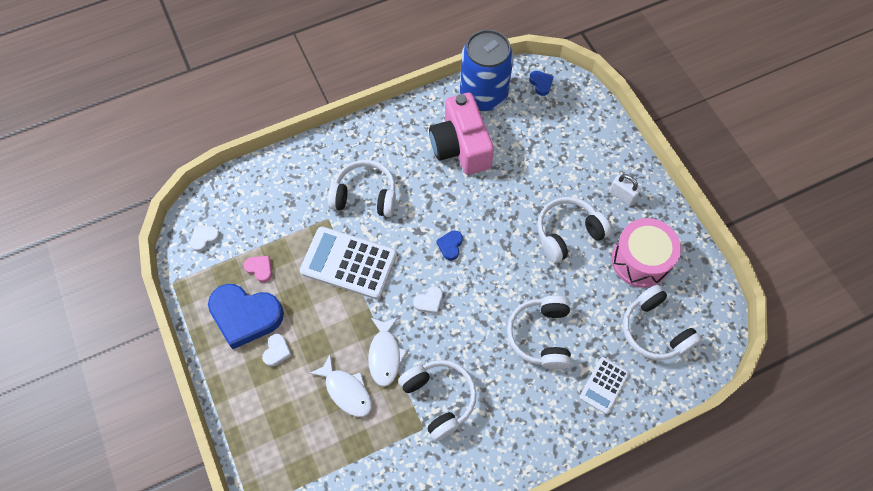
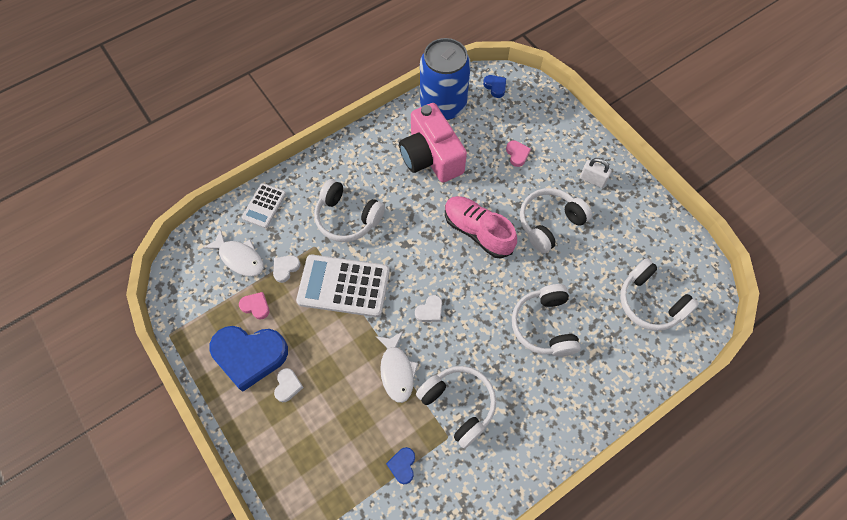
camera: 10 degrees left, 0 degrees up
(204, 238) = (194, 285): white heart -> white heart (285, 268)
(346, 390) = (365, 413): white fish -> white fish (239, 258)
(365, 195) = (347, 218): white headphones -> white headphones turned 150 degrees counterclockwise
(450, 246) = (440, 253): blue heart -> blue heart (402, 465)
(493, 230) = (477, 231): none -> pink shoe
(549, 157) = (517, 154): none -> pink heart
(604, 385) = (614, 363): white calculator -> white calculator (264, 206)
(640, 260) = (622, 238): pink drum -> none

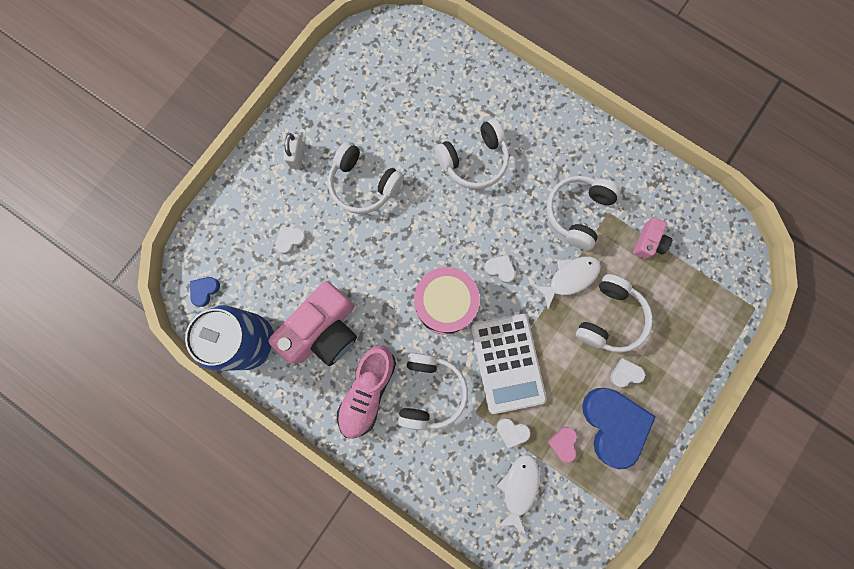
camera: 110 degrees left, 15 degrees up
(264, 206) = (449, 491): white calculator -> none
(402, 465) = (648, 242): blue heart -> pink camera
(416, 254) = (445, 304): none -> pink drum
(477, 231) = (398, 251): pink shoe -> pink shoe (368, 391)
(517, 154) = (290, 240): pink heart -> white heart
(650, 302) = (415, 76): white headphones -> white headphones (609, 318)

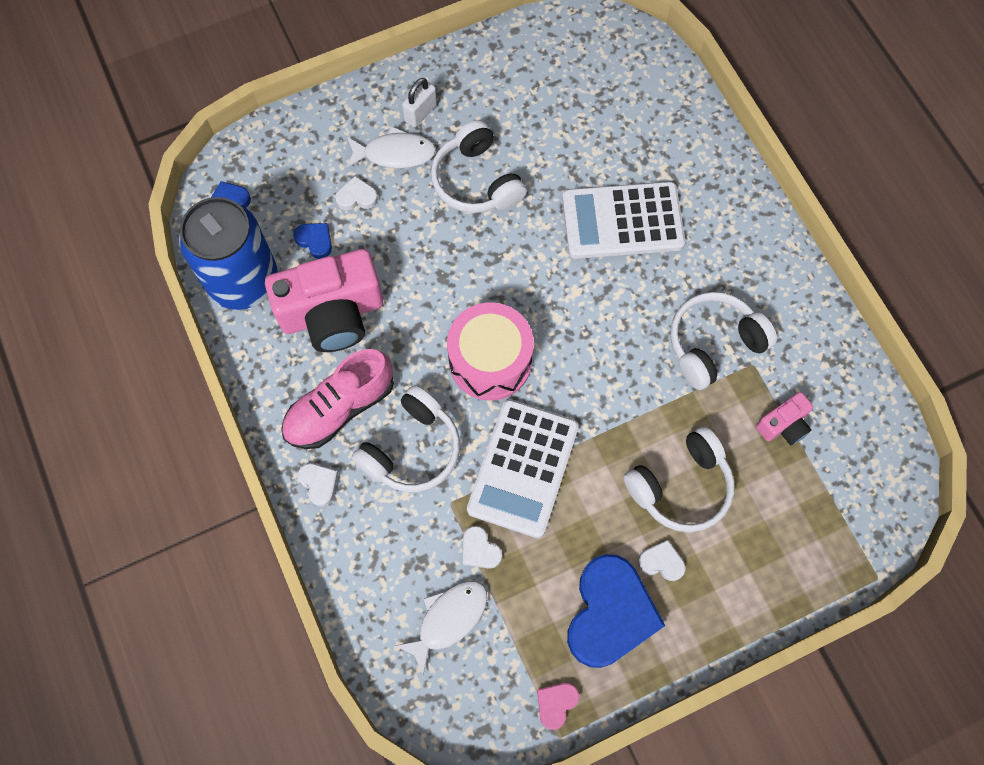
camera: 30 degrees right, 10 degrees down
(281, 286) = (315, 241): none -> blue heart
(474, 161) = (622, 221): white headphones -> white calculator
(500, 269) = (579, 357): white heart -> white heart (319, 484)
(563, 443) = (534, 599): pink heart -> pink heart (556, 704)
(570, 278) = (659, 413): white fish -> white fish (395, 153)

